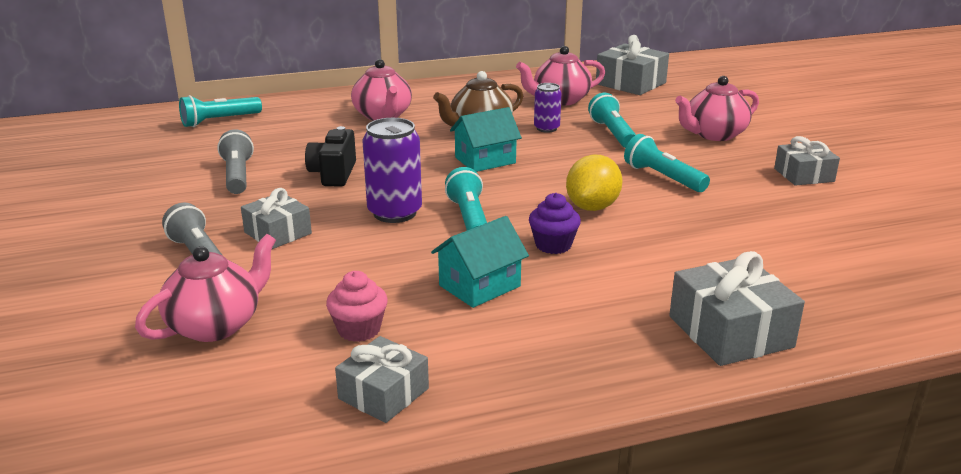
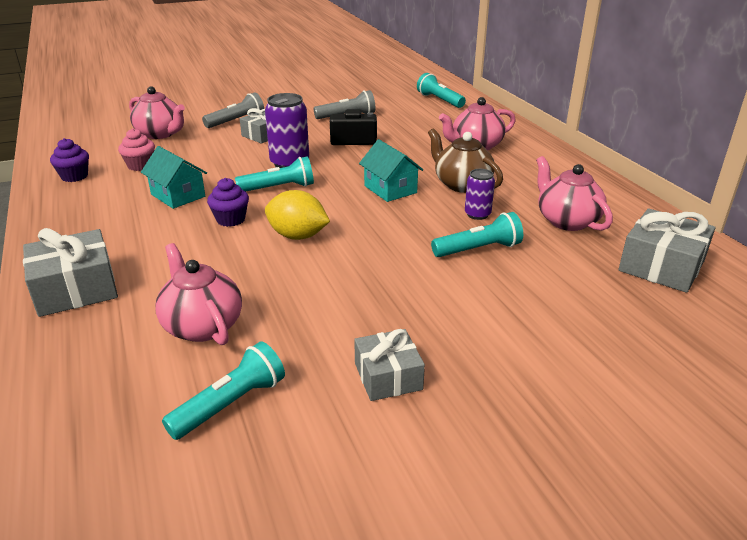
camera: 85 degrees right, 5 degrees up
(383, 393) = (74, 176): grey gift -> purple cupcake
(663, 178) = (365, 274): turquoise flashlight -> turquoise flashlight (230, 404)
(714, 134) = (503, 317): pink teapot -> pink teapot (202, 325)

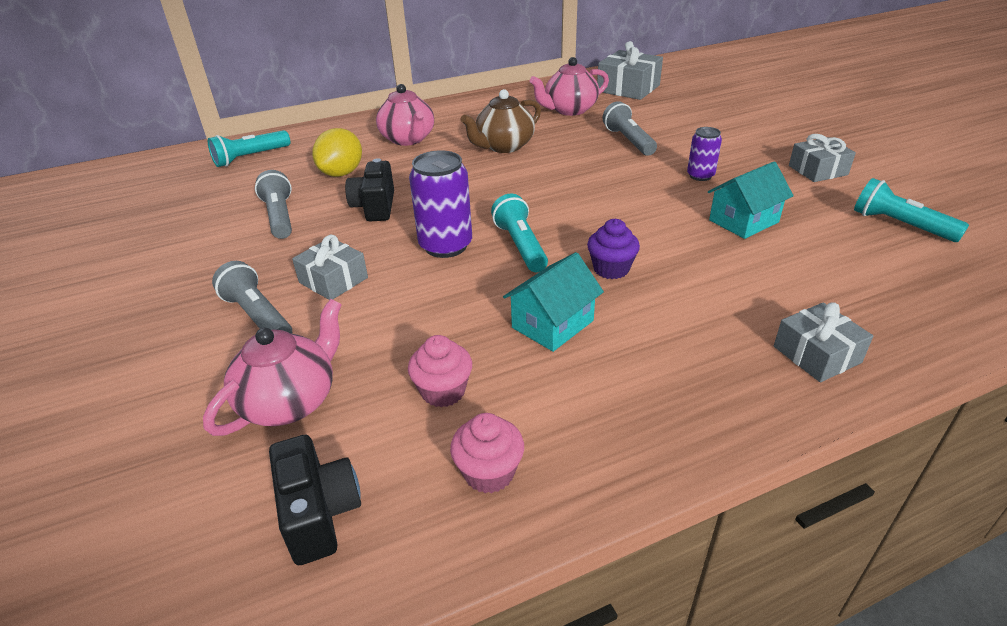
camera: 90 degrees left, 5 degrees up
(74, 176) = (489, 472): purple cupcake -> pink cupcake
(76, 289) = (816, 354): grey gift -> grey gift, size x0.66
(85, 144) = (319, 513): none -> black camera
(202, 325) = (819, 253): pink teapot -> none
(297, 236) = (635, 222): yellow lemon -> yellow lemon (342, 173)
(390, 189) = (518, 179): turquoise house -> turquoise house (743, 221)
(477, 214) = (566, 140): purple can -> purple can (700, 176)
(478, 249) = (628, 141): turquoise flashlight -> grey flashlight

